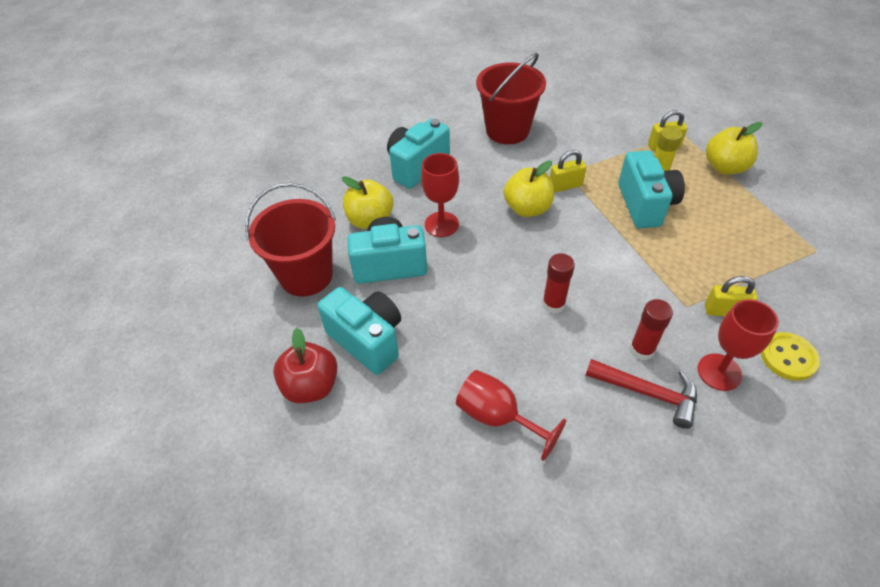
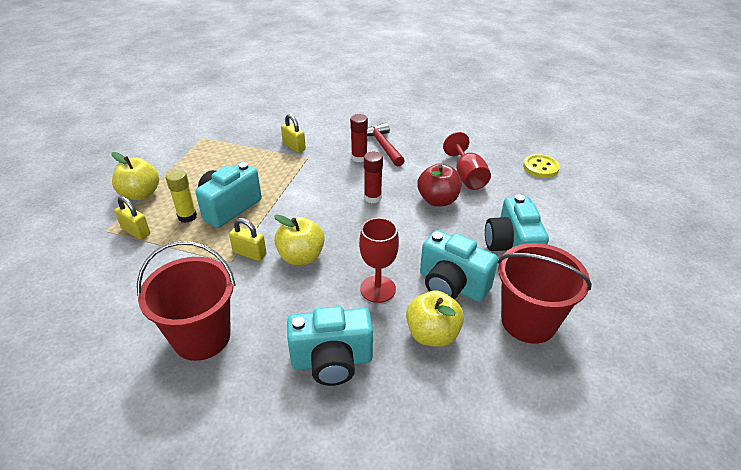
camera: 140 degrees left, 10 degrees down
(311, 386) = (569, 246): red apple -> red apple (438, 200)
(719, 372) = (339, 134): red goblet -> none
(788, 357) = (302, 122): yellow button -> yellow button (540, 167)

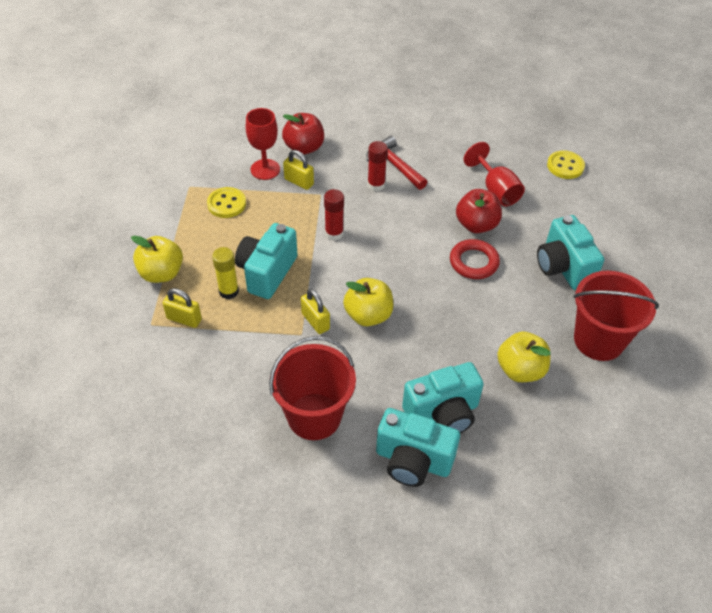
camera: 15 degrees left, 10 degrees up
(225, 153) = (226, 204): none -> yellow button
(249, 253) = (315, 321): yellow padlock -> yellow padlock turned 45 degrees clockwise
(311, 124) = (304, 147): none -> red apple
(372, 198) = (410, 233): red glue stick -> red glue stick (334, 233)
(378, 289) = (455, 335): red goblet -> red goblet (265, 169)
(423, 229) = (474, 262): none -> red ring
(451, 285) = (521, 318): turquoise camera -> turquoise camera (413, 461)

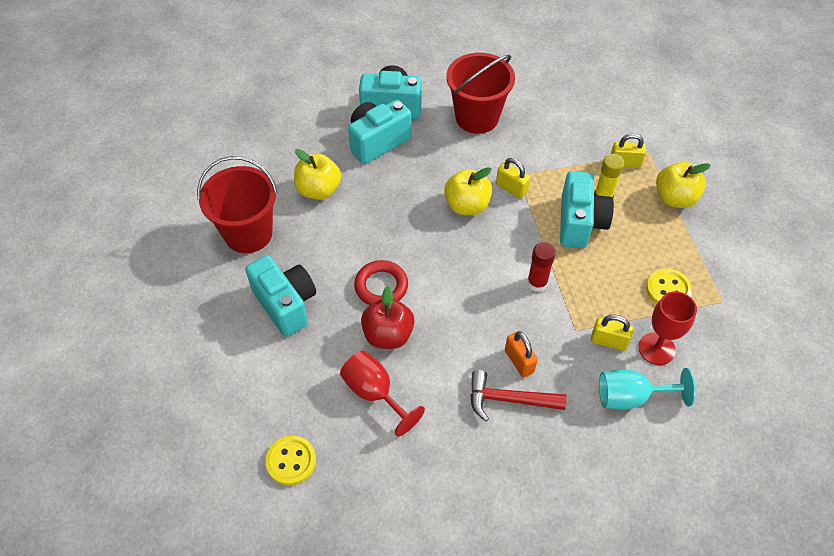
camera: 165 degrees right, 5 degrees up
(304, 147) = (631, 397): red apple -> turquoise goblet
(376, 185) = (519, 361): red glue stick -> orange padlock
(394, 165) = (509, 399): red hammer -> red hammer turned 150 degrees clockwise

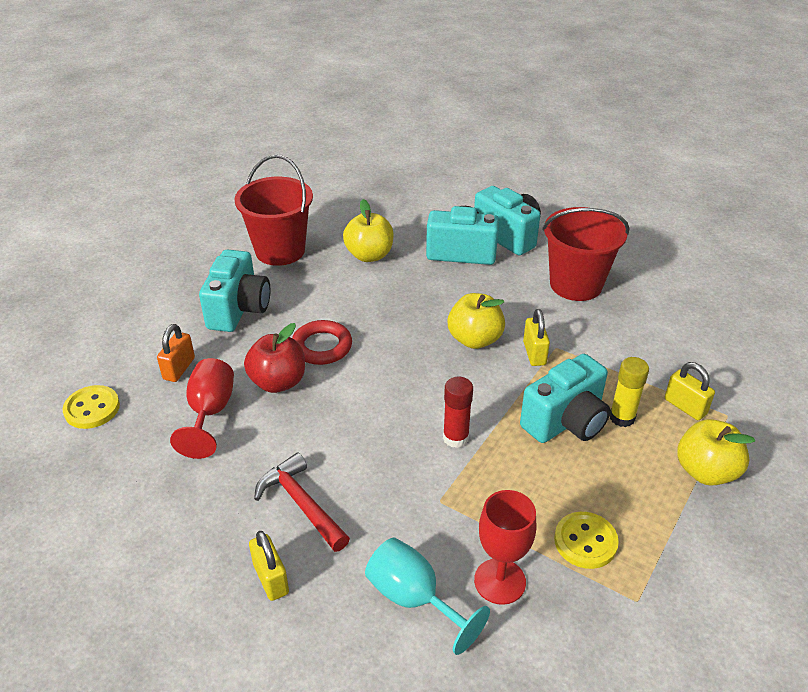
camera: 45 degrees right, 15 degrees down
(519, 361) = (352, 483): orange padlock -> orange padlock (179, 368)
(608, 341) = (458, 535): yellow padlock -> yellow padlock (271, 579)

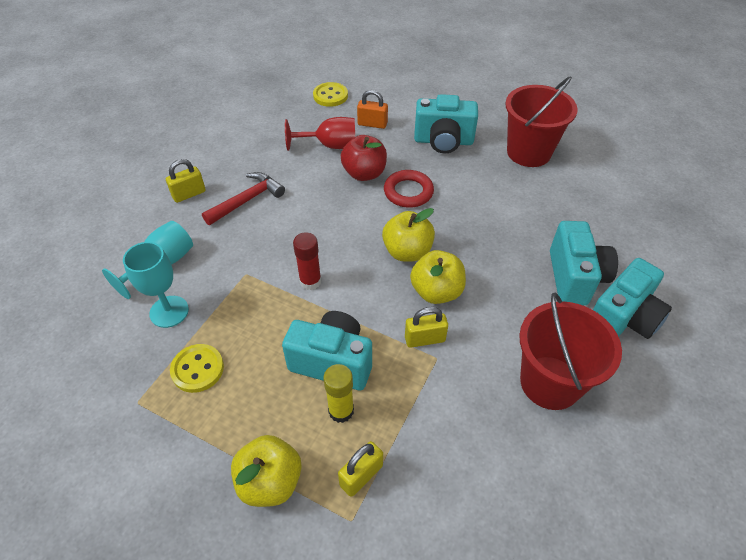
camera: 85 degrees right, 10 degrees up
(369, 255) = (543, 209): yellow apple -> yellow apple (407, 252)
(500, 581) = (169, 311): red goblet -> turquoise goblet
(566, 422) = (332, 362): turquoise camera -> turquoise camera turned 150 degrees clockwise

